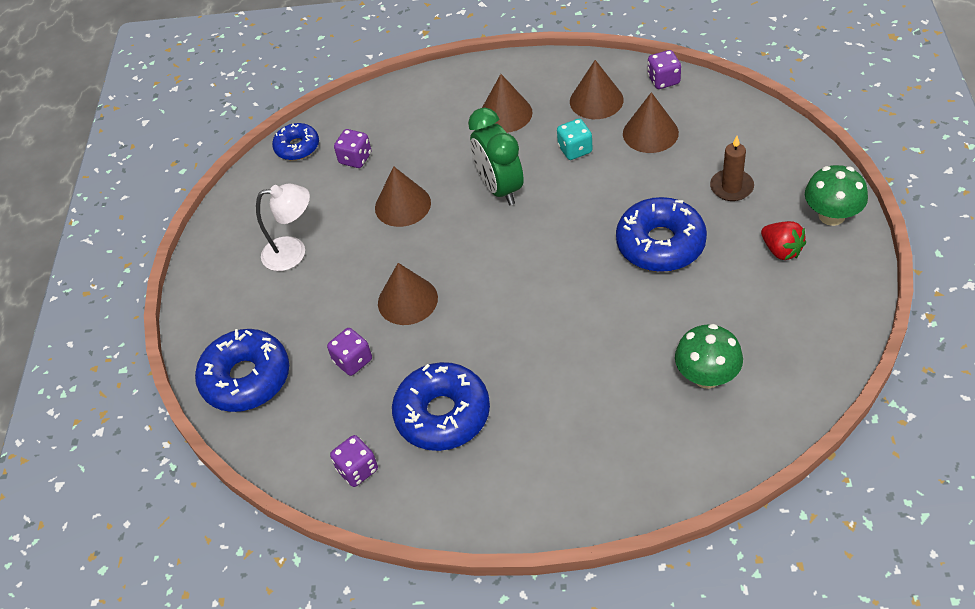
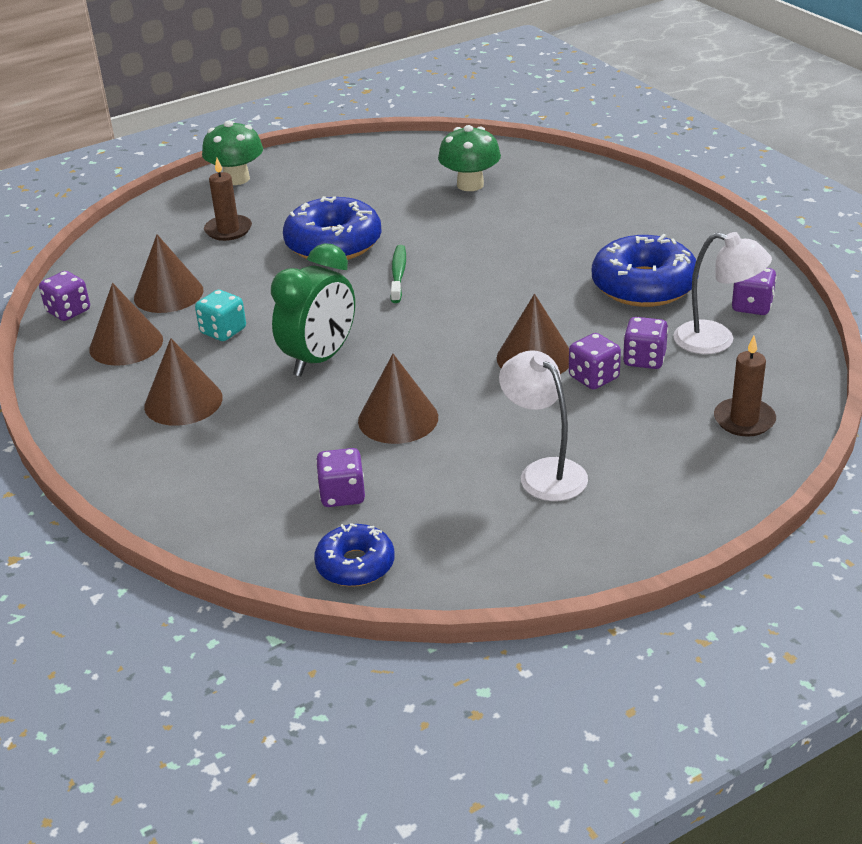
camera: 125 degrees left, 15 degrees down
(246, 378) = (744, 420): blue donut -> brown candle
(336, 417) = (716, 341): none -> white lamp
(358, 321) = (594, 378): none -> purple dice
(581, 267) = (398, 274): none -> green toothbrush
(781, 250) = (297, 189): red strawberry -> none

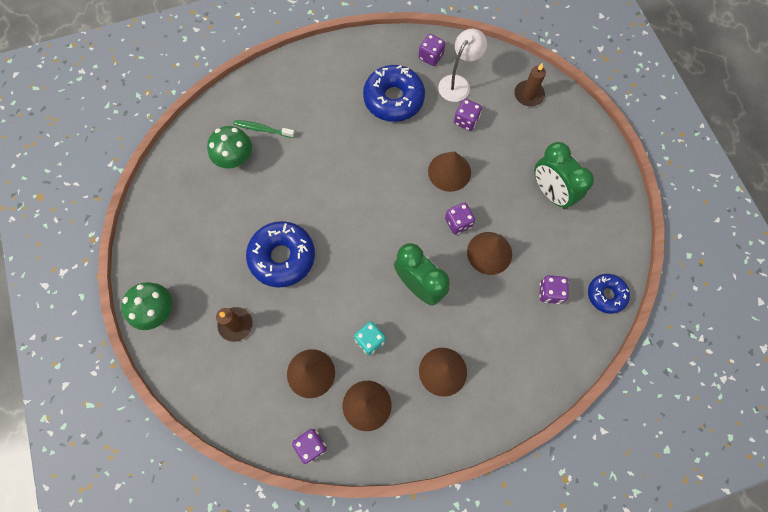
camera: 80 degrees left, 35 degrees up
(398, 274) = (336, 224): green toothbrush -> green toothbrush (262, 129)
(544, 472) = (551, 192): white lamp -> green clock
(594, 378) = (476, 148): purple dice -> purple dice (458, 223)

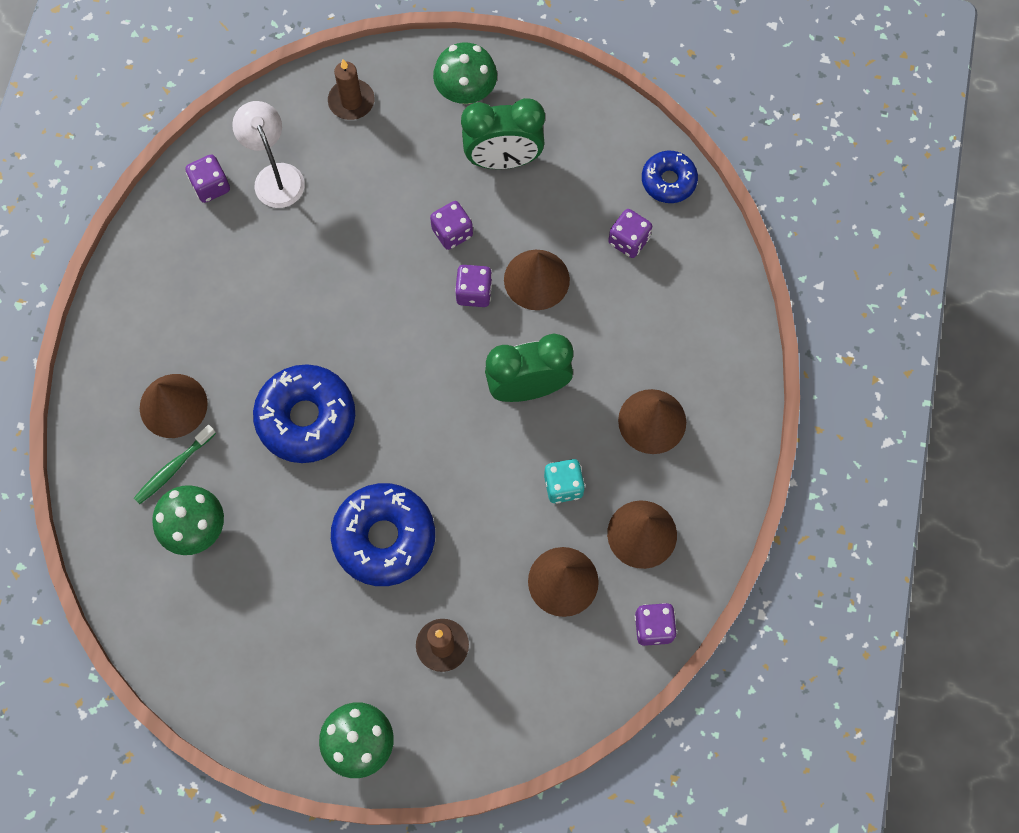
camera: 60 degrees left, 0 degrees up
(393, 99) = (243, 270): blue donut -> blue donut (306, 418)
(449, 171) = (397, 262): brown cone -> brown cone (173, 405)
(466, 120) = (337, 199): purple dice -> purple dice (452, 232)
(578, 149) = (466, 92): none -> green mushroom

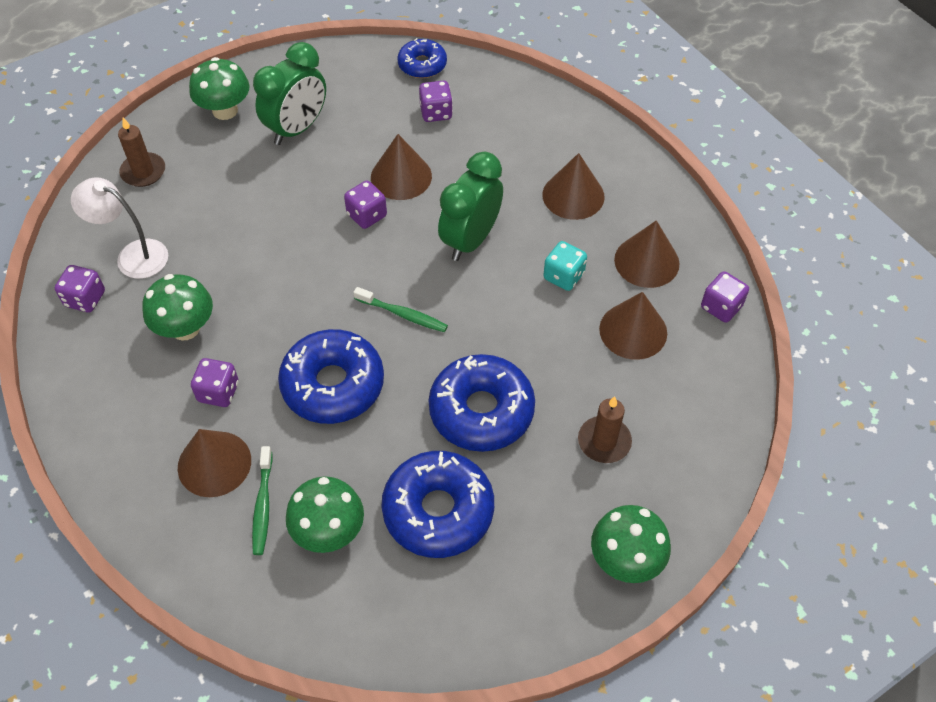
camera: 45 degrees left, 15 degrees down
(254, 275) = (185, 328): none -> green mushroom
(278, 584) = (438, 511): none -> blue donut
(411, 406) = (403, 314): none -> green toothbrush
(452, 232) = (309, 193): purple dice -> purple dice (218, 392)

